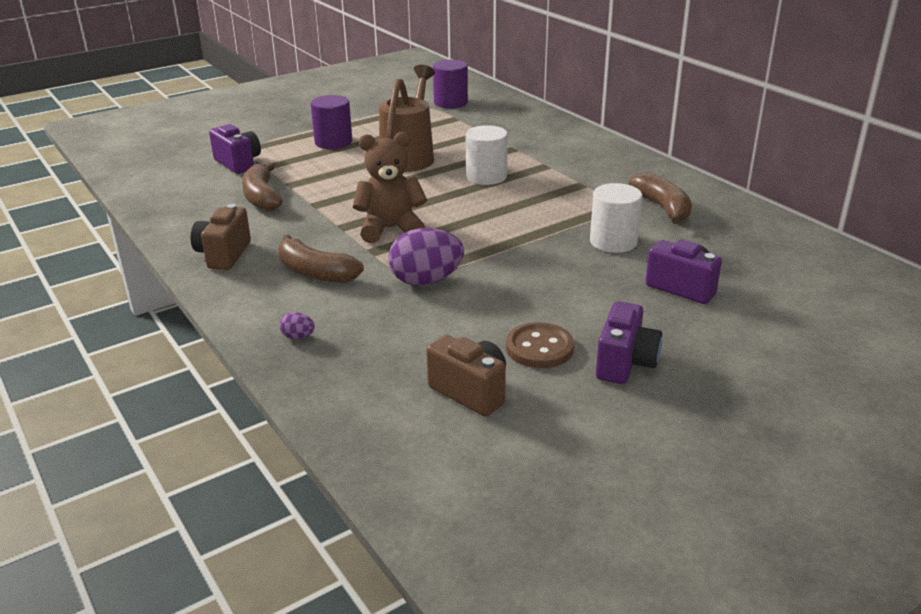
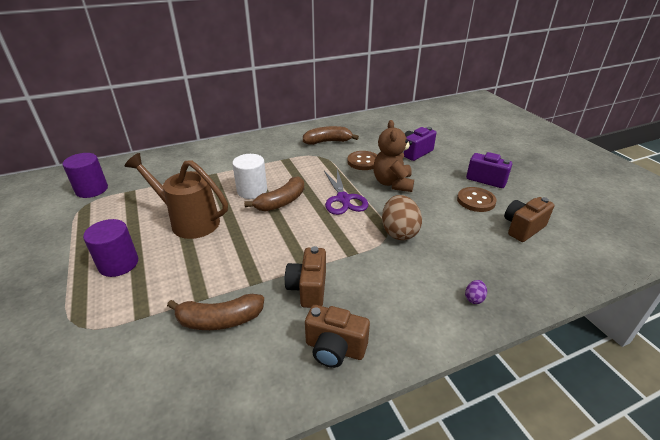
camera: 80 degrees left, 5 degrees up
(238, 163) = (114, 341): purple camera -> none
(307, 233) = (308, 289): none -> brown camera
(315, 272) = (379, 286): brown banana -> brown banana (281, 202)
(390, 229) = (318, 242): brown teddy bear -> brown teddy bear (392, 183)
(426, 281) = (399, 232): purple egg -> brown egg
(493, 235) = (343, 199): none -> purple scissors
(613, 242) = (363, 162): white cylinder -> brown button

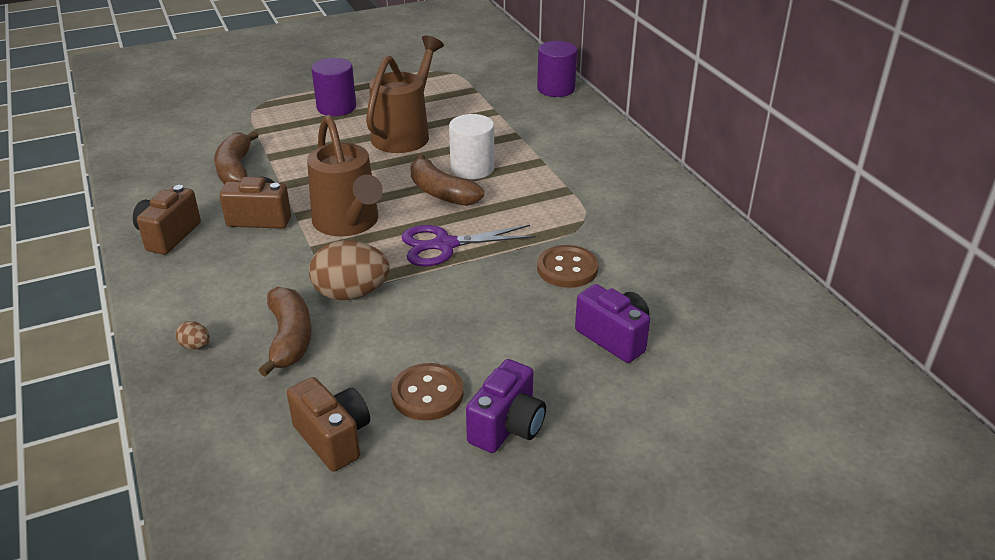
camera: 90 degrees right, 0 degrees up
(92, 190) = (478, 68): purple cylinder -> purple cylinder (556, 89)
(317, 240) = (348, 223): none -> brown watering can
(328, 142) = (641, 231): brown banana -> brown banana (289, 339)
(392, 183) = (491, 298): brown teddy bear -> none
(474, 298) = (195, 346): purple egg -> brown egg

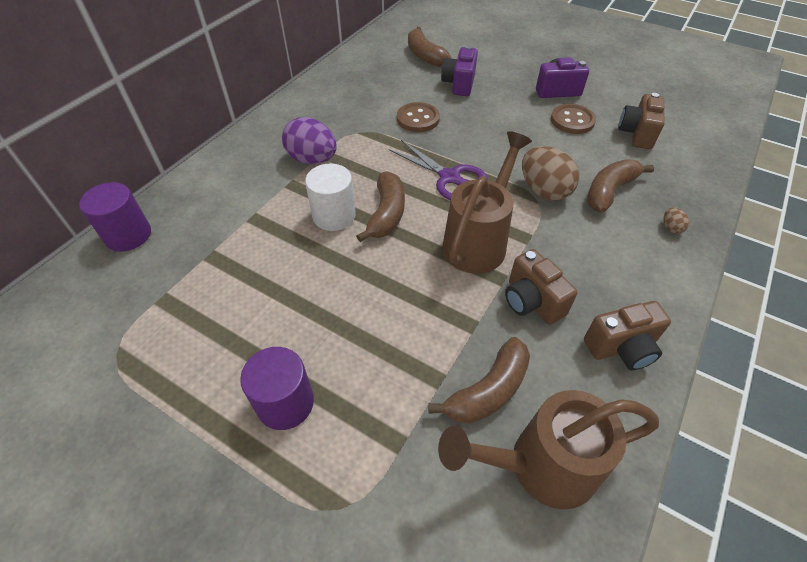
camera: 125 degrees left, 15 degrees up
(405, 134) = (305, 296): brown watering can -> brown watering can (541, 466)
(565, 181) = (312, 159): none -> purple egg
(724, 343) = (425, 56): none -> brown banana

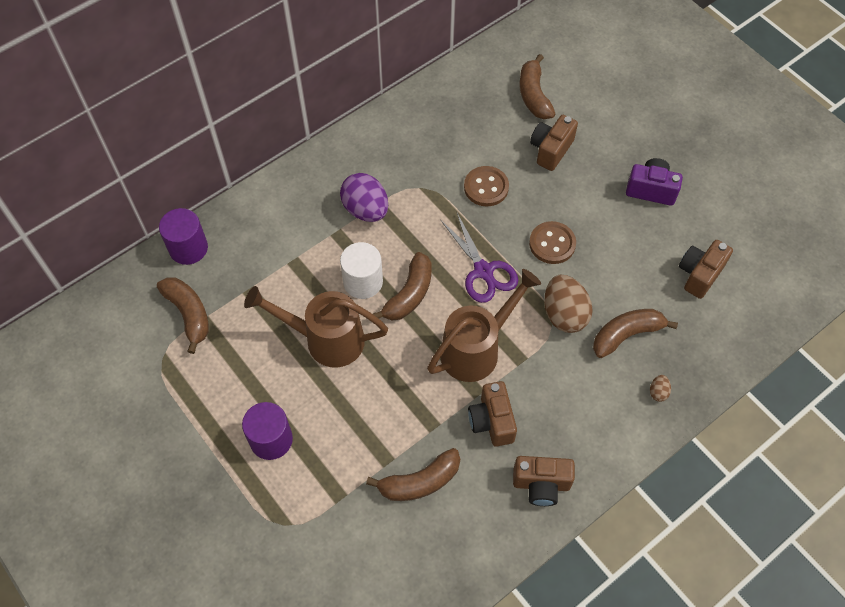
camera: 20 degrees right, 10 degrees up
(142, 297) = (189, 314): none -> brown banana
(459, 84) = (551, 150): purple camera -> brown camera
(541, 466) = (430, 547): brown watering can -> brown watering can (326, 339)
(572, 121) = (642, 237): brown button -> brown button (552, 244)

